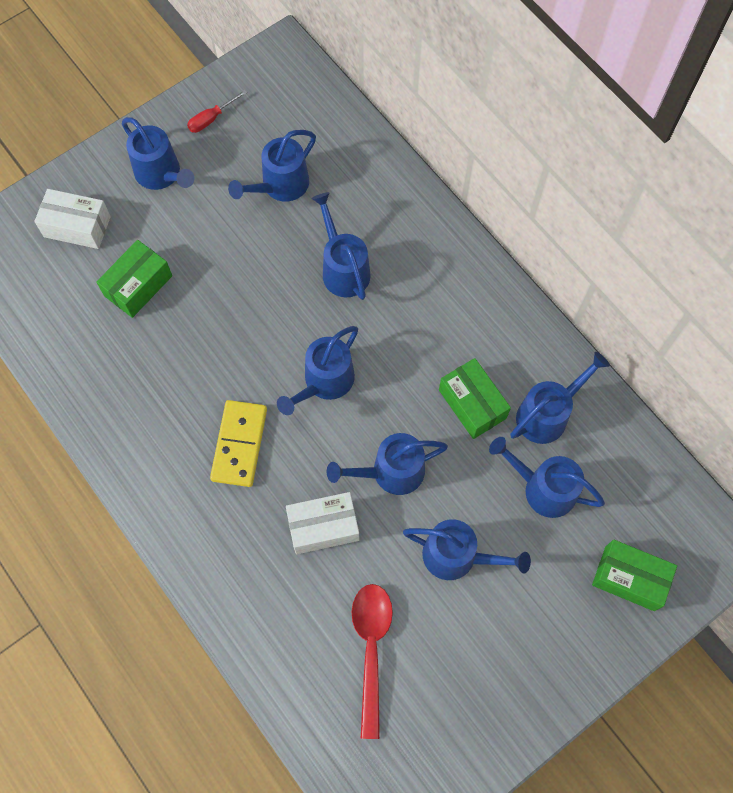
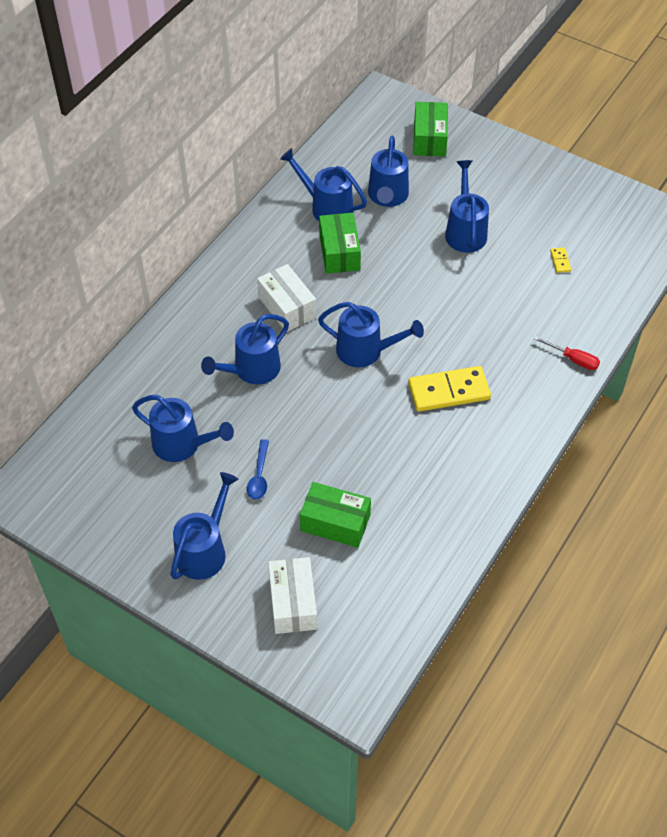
camera: 110 degrees left, 15 degrees down
(211, 119) = (122, 530): red screwdriver -> red screwdriver (573, 359)
(217, 239) = (259, 476): none -> blue spoon
(323, 527) = (487, 315): white box -> white box (287, 307)
(371, 649) = (560, 261): red spoon -> yellow domino
(390, 472) = (421, 287): blue watering can -> none
(472, 404) = (339, 252): green box -> green box turned 45 degrees counterclockwise

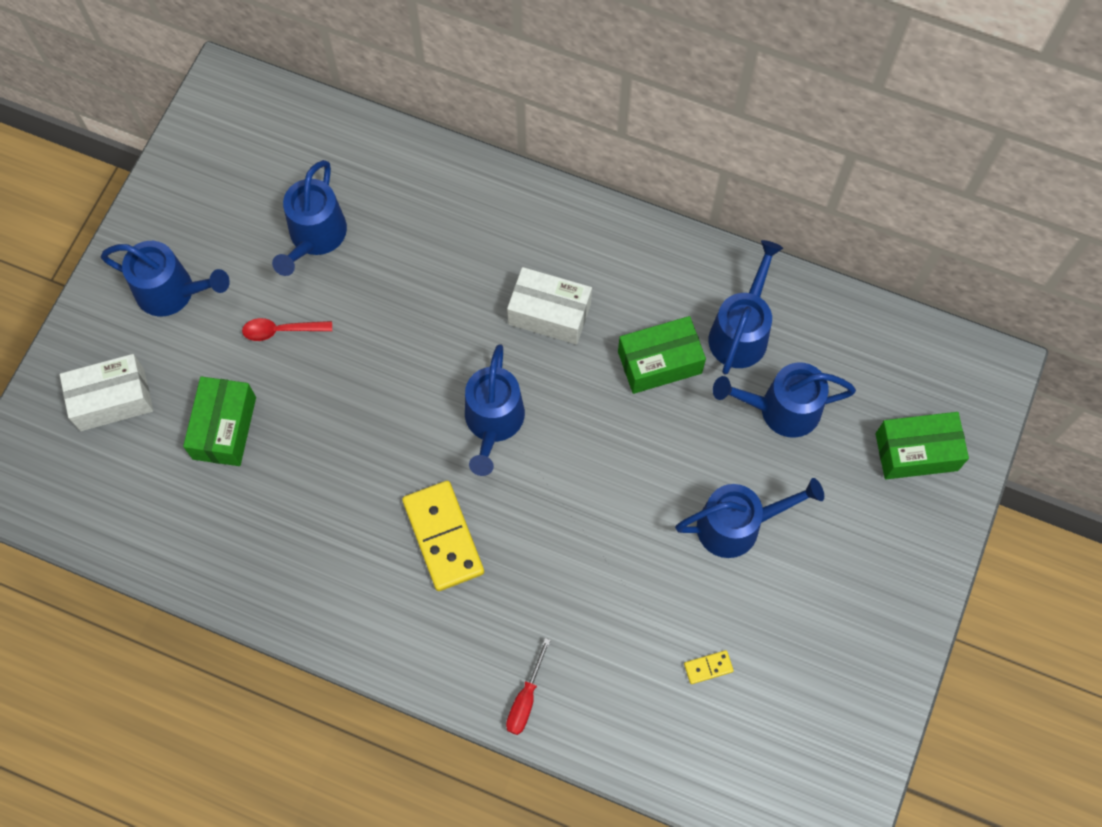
camera: 80 degrees right, 15 degrees up
(251, 370) = (438, 291): blue watering can -> none
(259, 476) = (281, 330): blue spoon -> red spoon
(287, 307) = (549, 314): white box -> white box turned 60 degrees clockwise

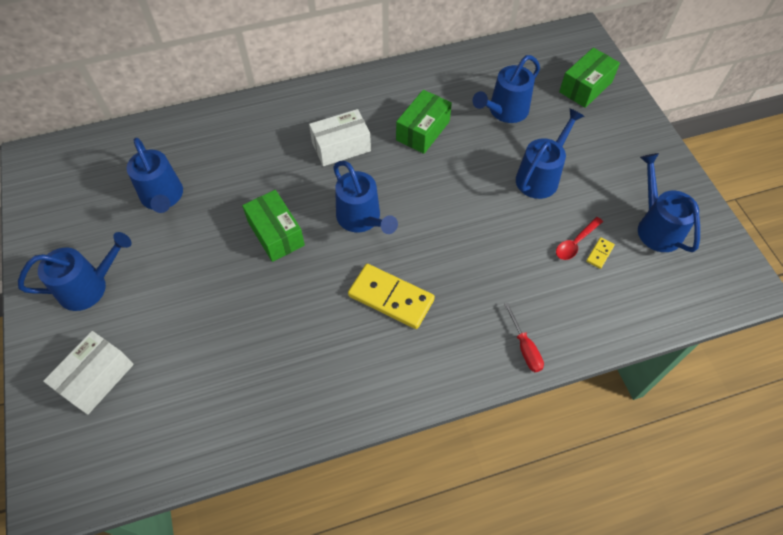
camera: 40 degrees left, 10 degrees down
(224, 428) = (194, 339): green box -> green box (276, 233)
(281, 330) = (185, 259): red spoon -> red spoon (575, 243)
(741, 331) = (449, 91): blue watering can -> blue watering can (656, 226)

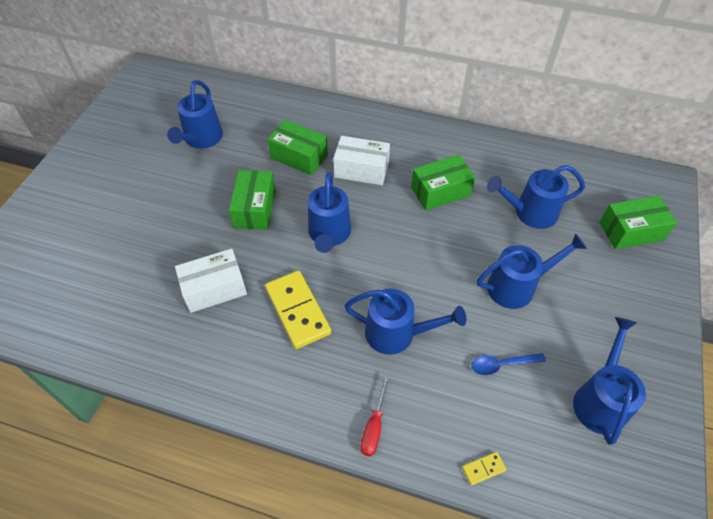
camera: 35 degrees right, 5 degrees down
(90, 286) = (102, 174): blue watering can -> blue watering can (397, 334)
(97, 378) = (51, 239): white box -> white box (214, 288)
(274, 164) = (299, 156): none -> green box
(575, 243) = (502, 364): red spoon -> blue spoon
(599, 253) = (518, 389): yellow domino -> yellow domino (483, 469)

